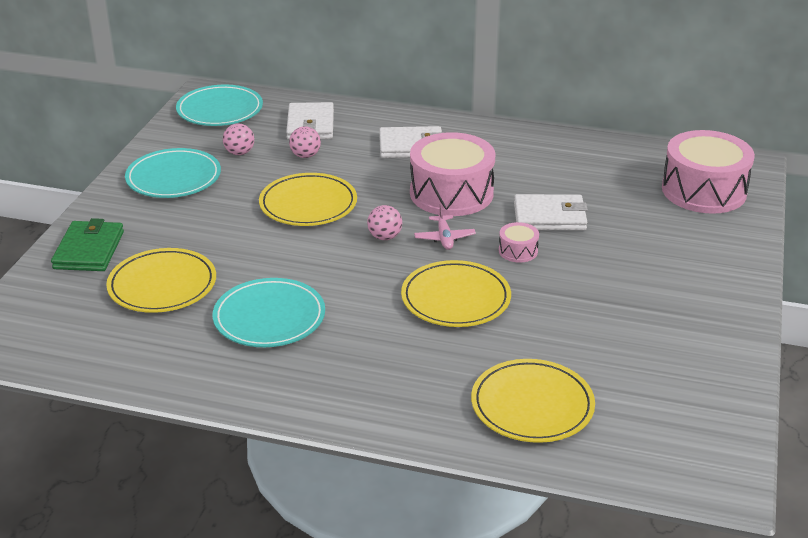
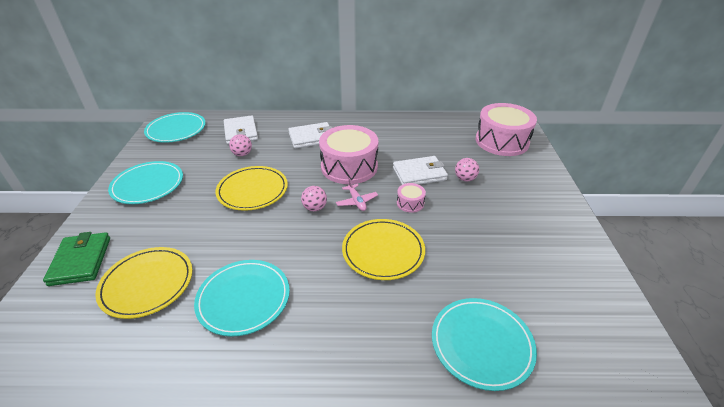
camera: 15 degrees left, 5 degrees up
(239, 153) = (195, 159): pink ball -> pink ball (465, 179)
(532, 405) = (481, 344): yellow plate -> turquoise plate

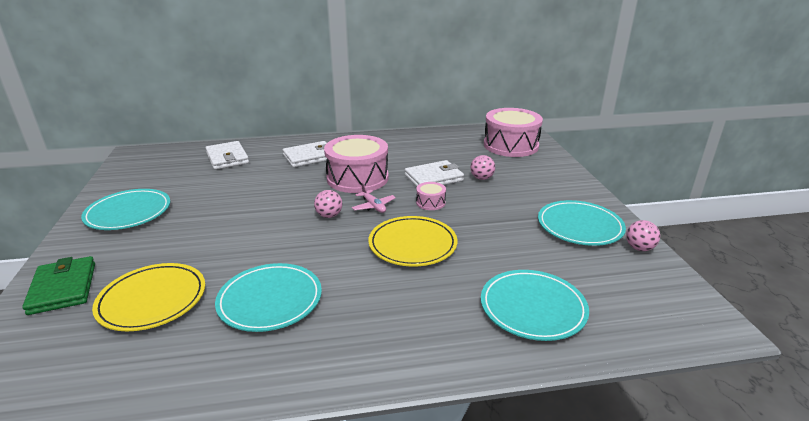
camera: 10 degrees left, 10 degrees down
(176, 130) = (149, 161): turquoise plate -> turquoise plate (579, 226)
(242, 154) = (234, 177): pink ball -> pink ball (639, 248)
(252, 190) = (255, 207): yellow plate -> none

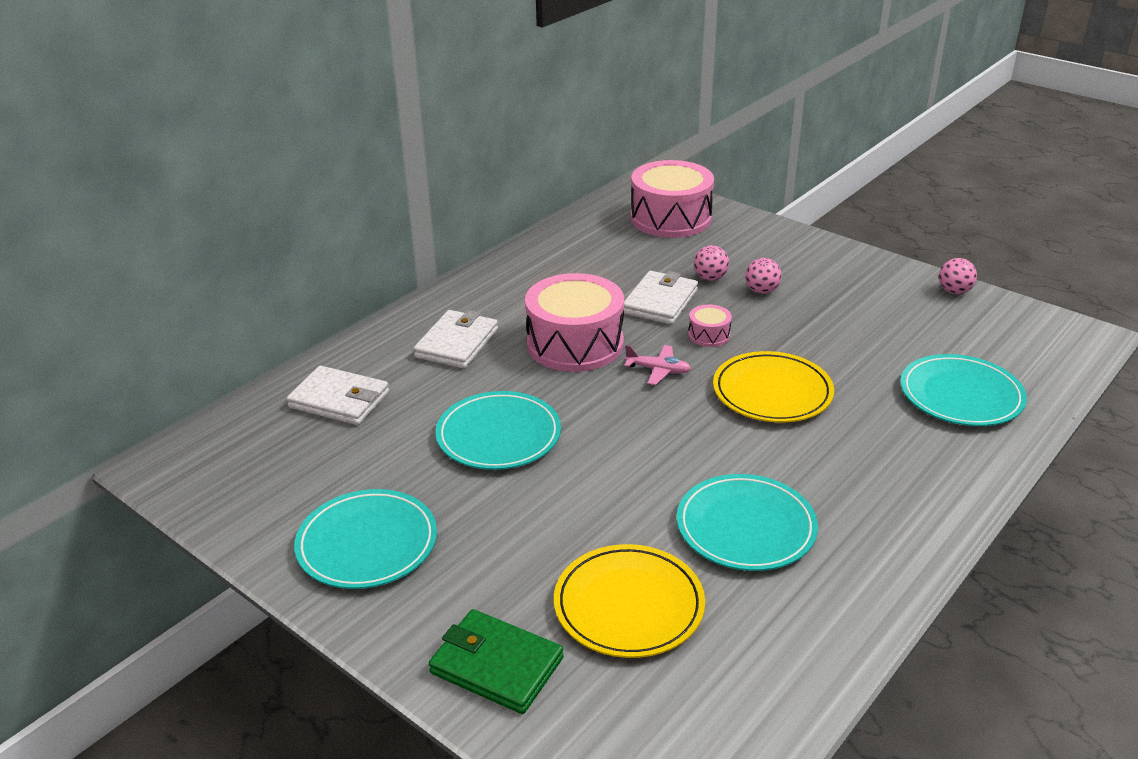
camera: 40 degrees left, 5 degrees up
(329, 216) = (631, 407): pink ball -> pink ball (761, 291)
(579, 226) = (880, 292): turquoise plate -> turquoise plate (498, 435)

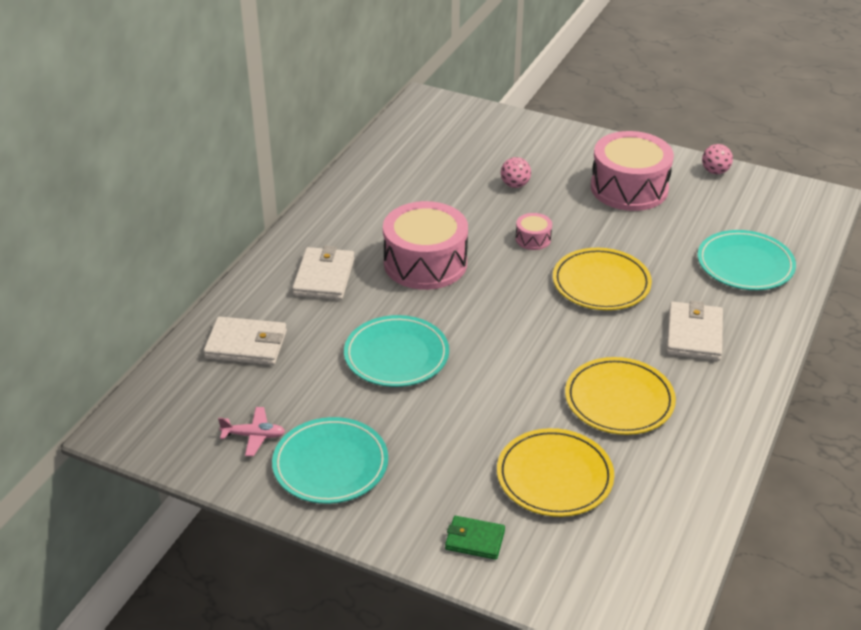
camera: 15 degrees left, 5 degrees up
(496, 665) = (475, 540): green wallet -> green wallet, size x0.63
(658, 370) = (503, 277): pink plane -> pink plane (254, 436)
(660, 302) = (481, 213): white wallet -> white wallet (694, 335)
(670, 218) = (460, 129): pink drum -> pink drum (629, 188)
(746, 527) = (619, 400): turquoise plate -> yellow plate
(761, 291) = (561, 192): pink ball -> none

